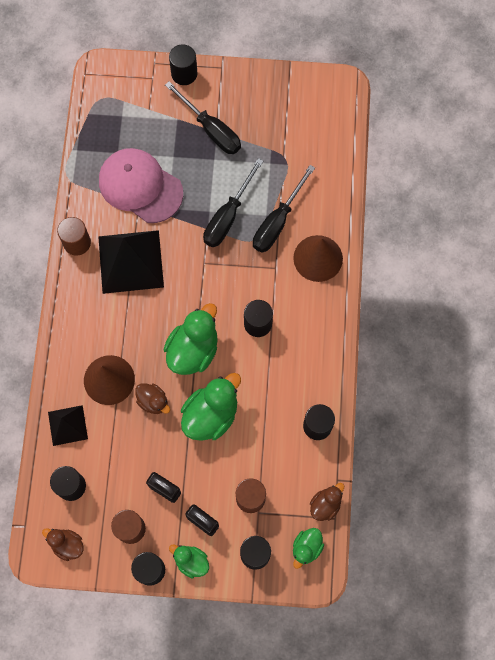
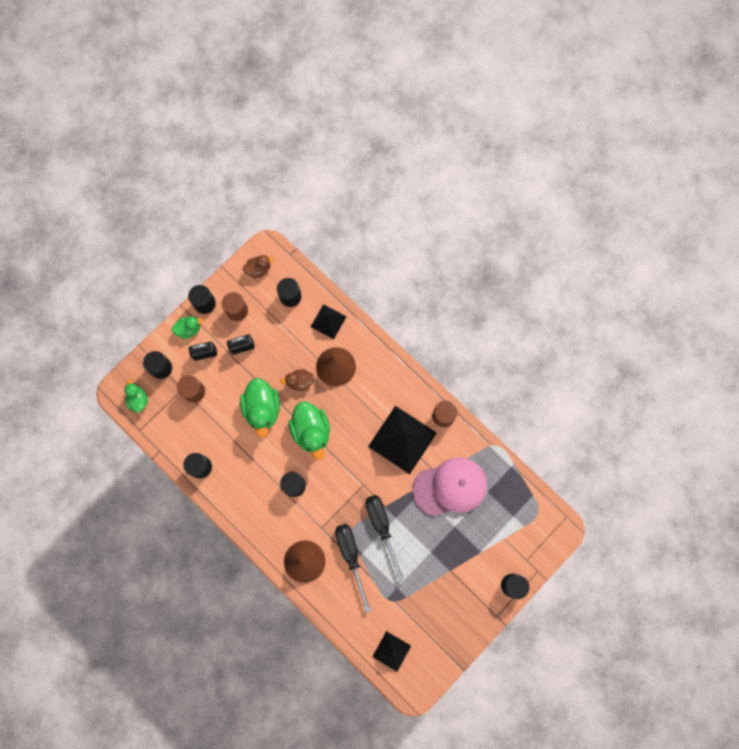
camera: 130 degrees right, 5 degrees up
(211, 129) = (454, 568): black screwdriver -> none
(325, 505) = (152, 431): brown duck -> none
(327, 126) = (391, 651): none -> black pyramid

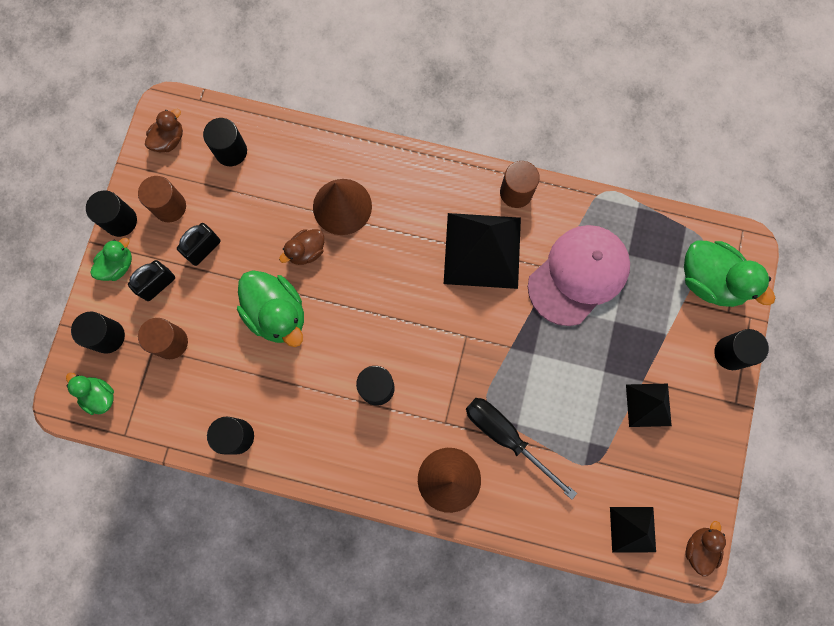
camera: 30 degrees left, 0 degrees up
(311, 431) = (358, 306): green duck -> green duck (710, 281)
(328, 321) = (299, 156): black pyramid -> black pyramid (648, 405)
(382, 527) = (523, 376): black screwdriver -> none
(423, 684) = (699, 547): none -> brown duck

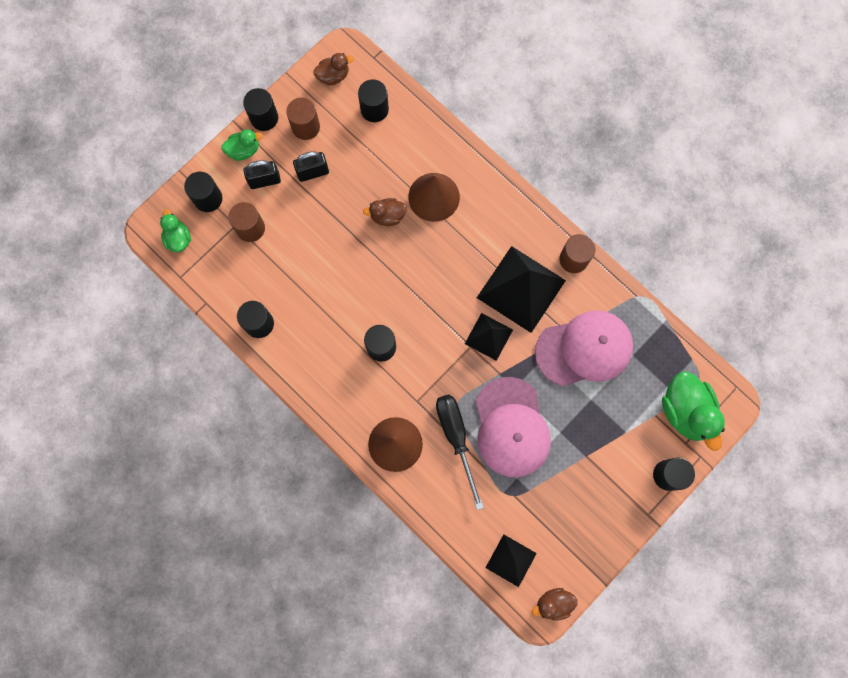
camera: 30 degrees right, 0 degrees up
(277, 314) = (339, 250): green duck -> none
(554, 394) = (511, 427): none -> pink cap
(648, 405) = (579, 477): black pyramid -> black pyramid (488, 336)
(699, 547) = (553, 603): brown duck -> brown duck turned 150 degrees counterclockwise

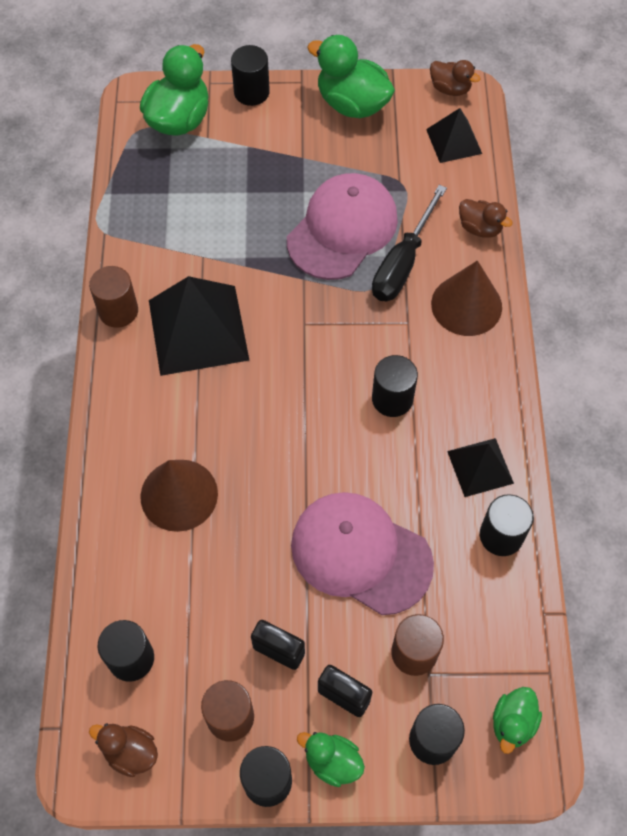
camera: 135 degrees left, 15 degrees down
(387, 216) = (248, 521): brown duck -> brown duck (480, 228)
(488, 336) = (277, 317): black pyramid -> black pyramid (480, 467)
(584, 349) = (204, 232): pink cap -> pink cap (360, 554)
(599, 528) = (352, 104): none -> green duck

